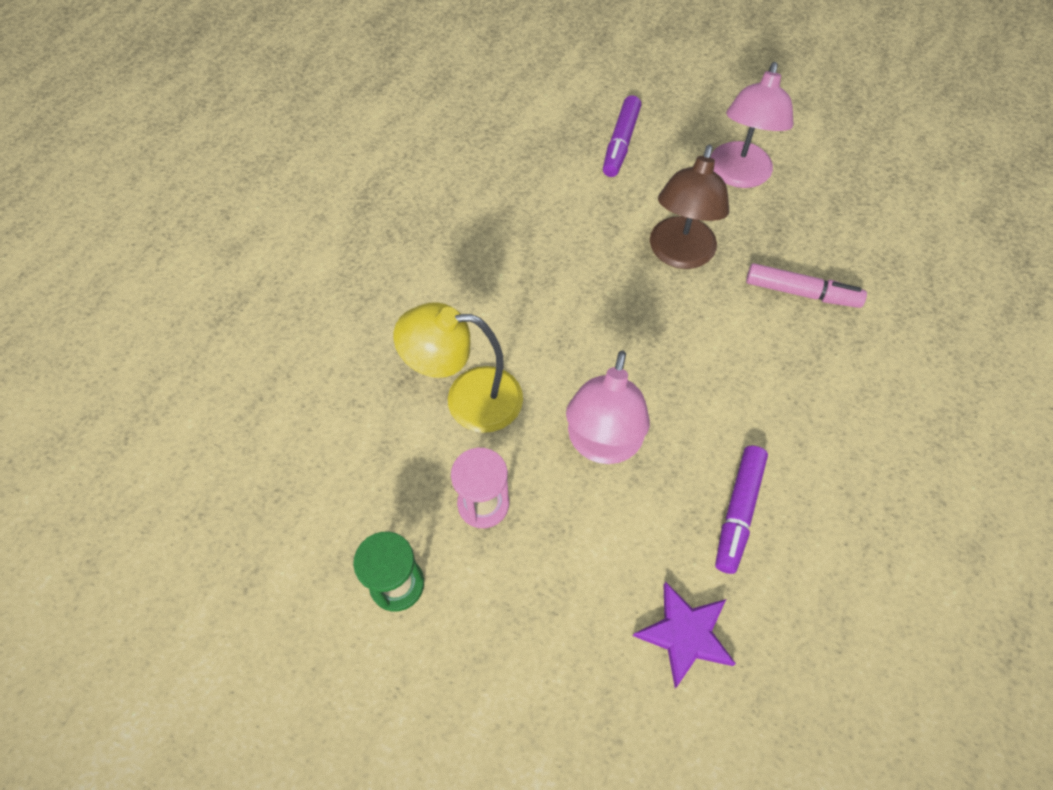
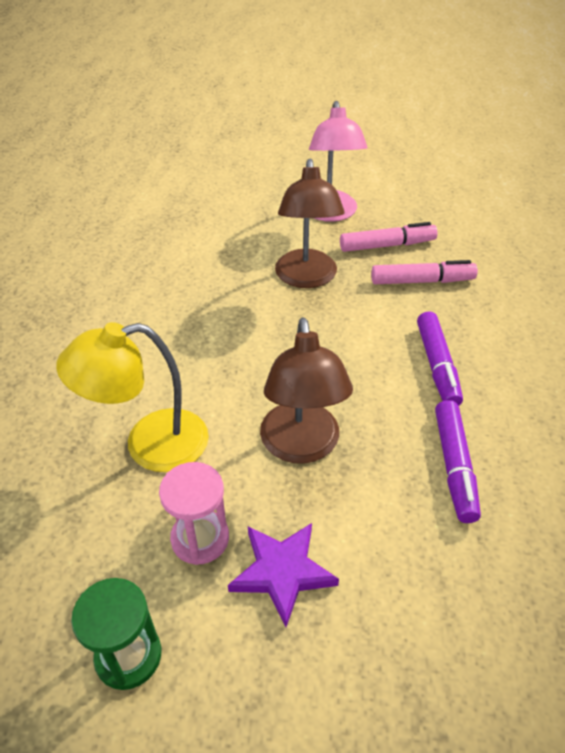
camera: 20 degrees left, 15 degrees down
(602, 445) = (301, 447): pink lamp -> brown lamp
(620, 143) = (221, 212): purple marker -> purple marker (437, 366)
(685, 634) = (459, 597): purple star -> purple star (282, 572)
(783, 236) = (387, 245): none -> pink marker

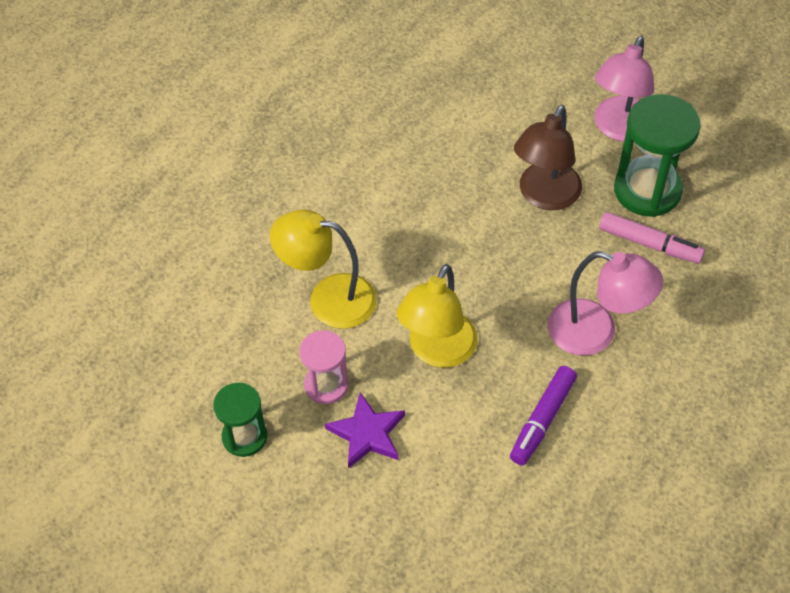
camera: 30 degrees right, 10 degrees up
(301, 447) = (437, 351): brown lamp -> yellow lamp
(387, 245) = (647, 190): pink marker -> green hourglass
(437, 366) = (595, 333): purple marker -> pink lamp

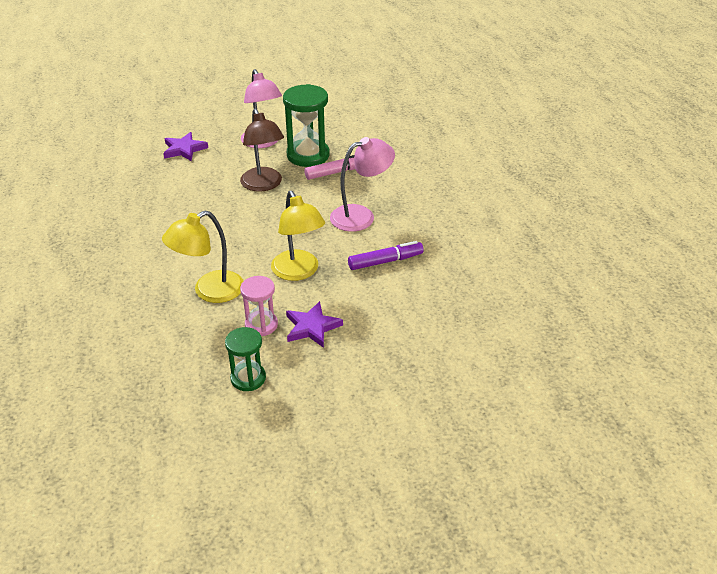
camera: 50 degrees left, 15 degrees down
(522, 72) = (184, 149): none -> purple star
(542, 420) = (385, 261): purple marker -> purple marker turned 90 degrees counterclockwise

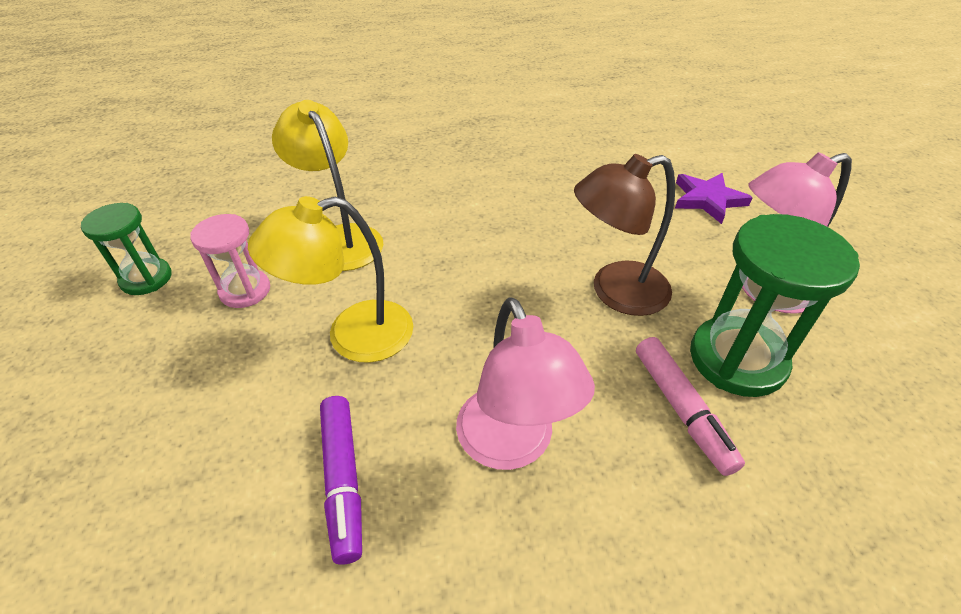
camera: 95 degrees right, 5 degrees up
(312, 327) = (208, 349): purple star -> none

